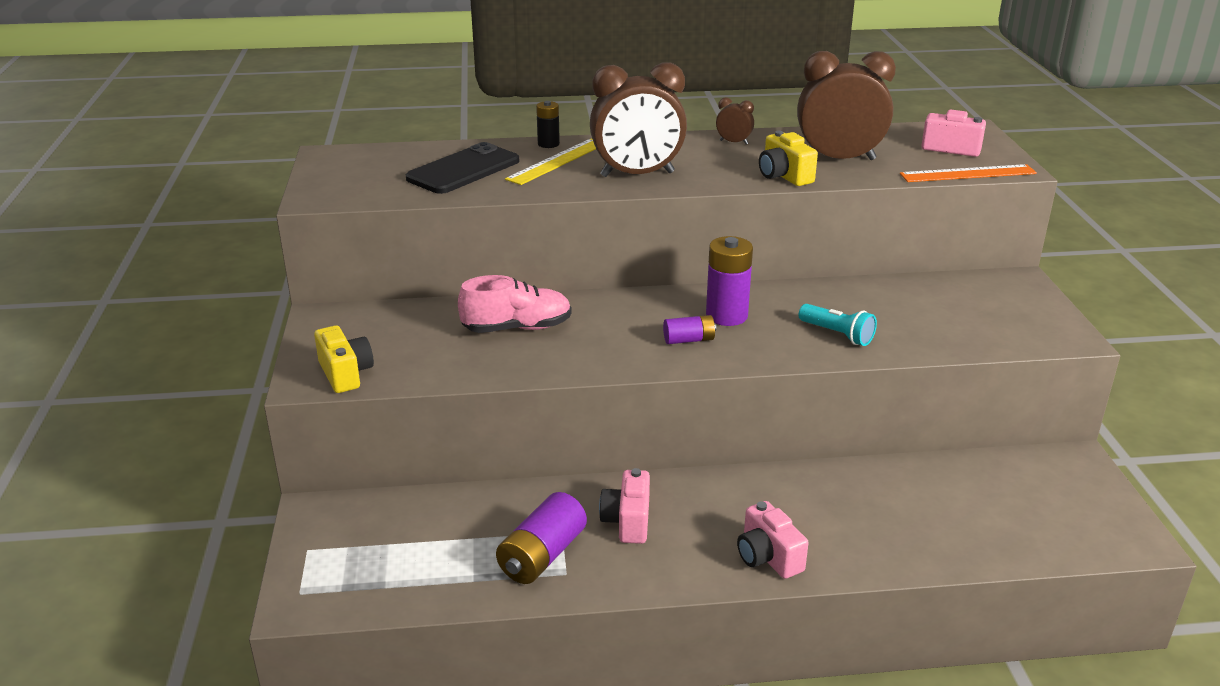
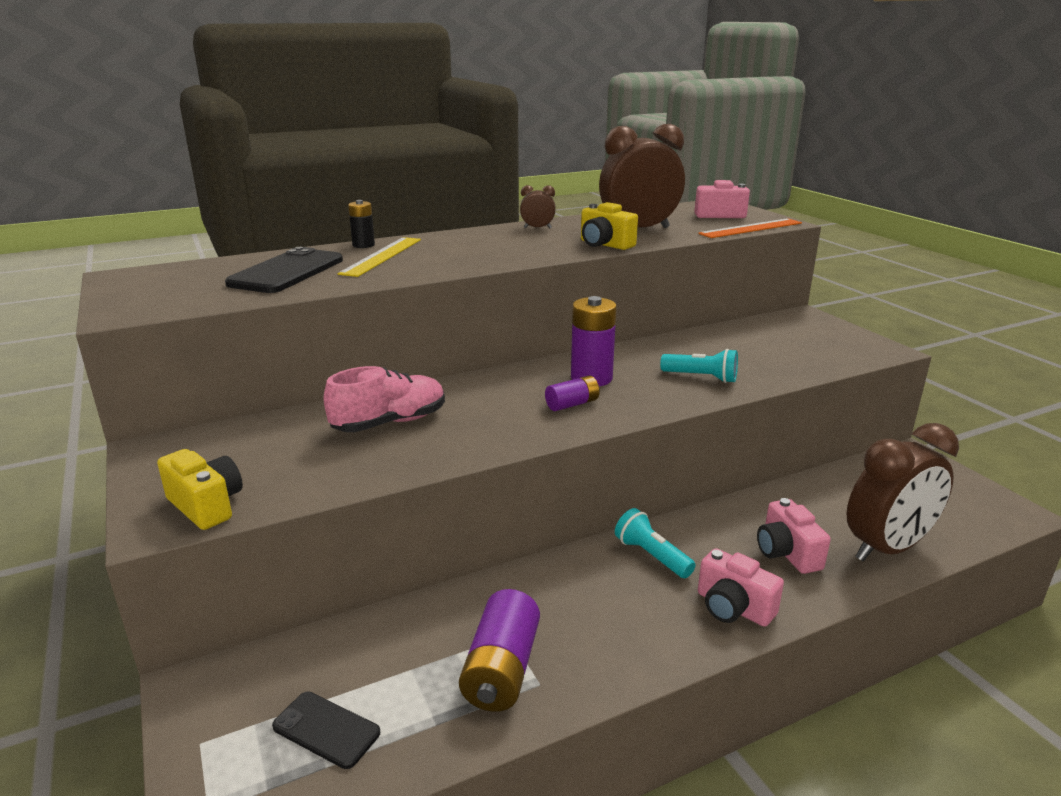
camera: 20 degrees left, 5 degrees down
(395, 563) = (326, 729): none -> black phone
(627, 521) = (572, 605): pink camera -> pink camera (787, 553)
(637, 174) = (470, 257): brown clock -> brown clock (887, 548)
(725, 497) = (652, 556): none -> turquoise flashlight

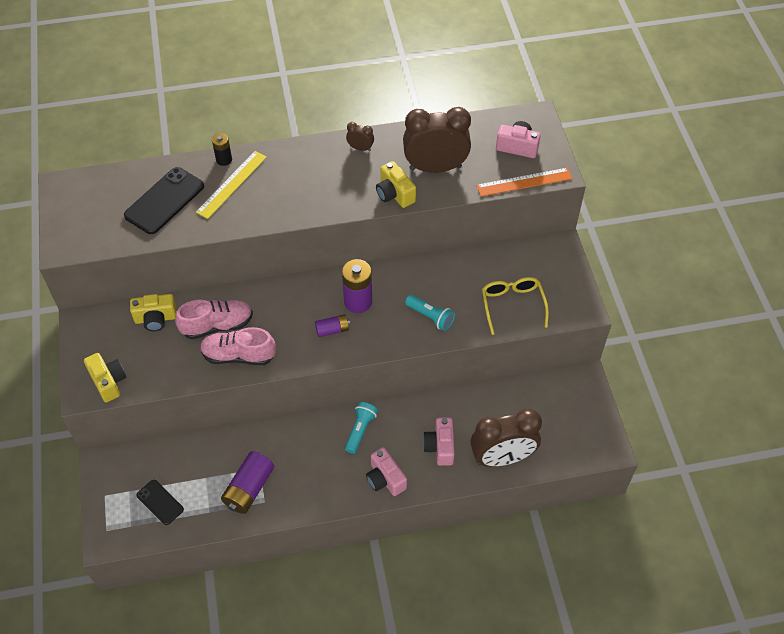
camera: 15 degrees right, 30 degrees up
(284, 429) = (156, 319): none -> yellow camera
(438, 445) = (238, 355): none -> pink shoe
(652, 556) = (360, 430): turquoise flashlight -> turquoise flashlight turned 45 degrees clockwise
(797, 357) = (512, 305): none -> yellow glasses

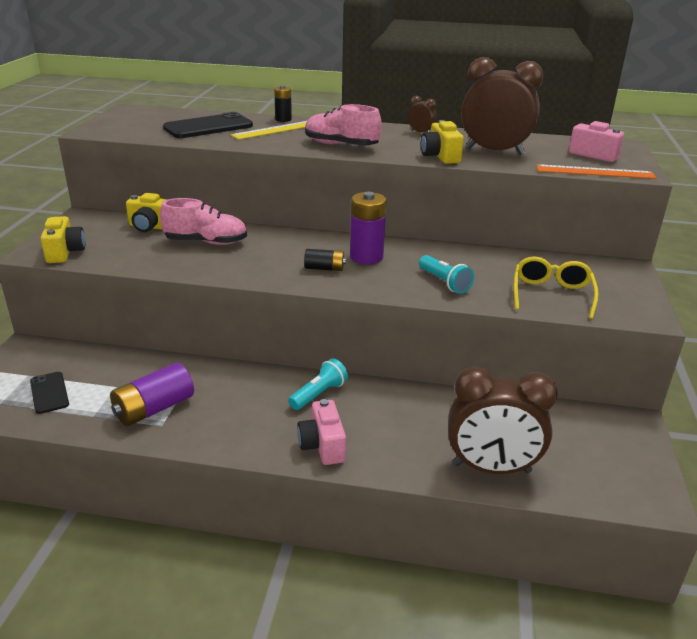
camera: 20 degrees right, 25 degrees down
(238, 355) = (210, 264): pink shoe -> pink shoe (341, 145)
(332, 330) = (324, 268): purple battery -> black battery
(440, 447) = (410, 435): pink camera -> none

